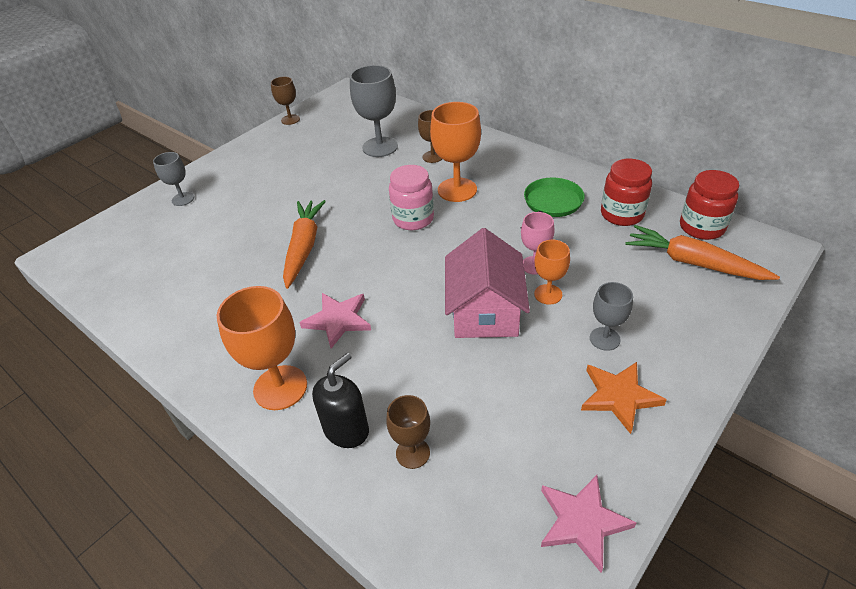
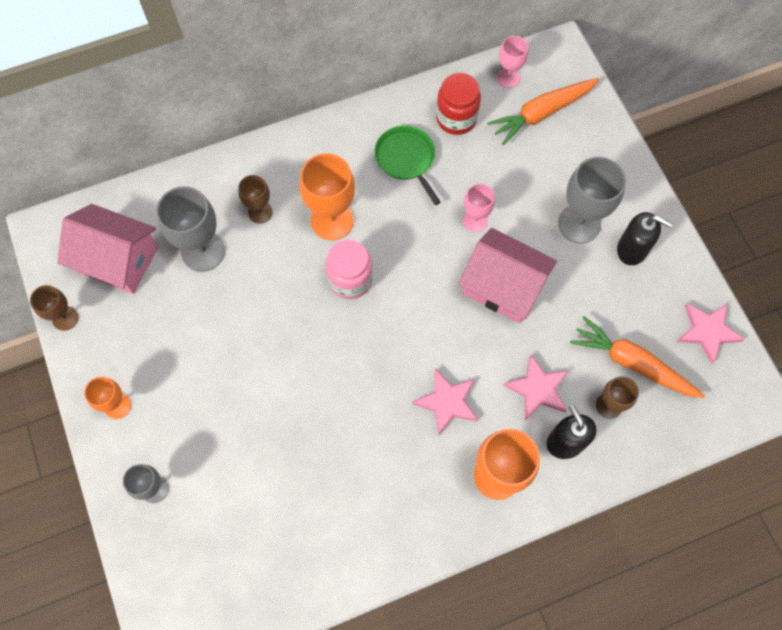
camera: 65 degrees left, 25 degrees up
(304, 247) = (327, 393): orange carrot -> orange carrot (632, 363)
(346, 120) = (118, 259): none -> pink house
(392, 381) = (538, 389): none -> pink star
(548, 294) = (513, 231): orange goblet -> orange goblet (117, 406)
(604, 339) = (579, 224): grey goblet -> grey goblet, size x1.74
(619, 396) = (632, 249): orange star -> black soap dispenser
(701, 227) = (508, 78): red jar -> pink goblet

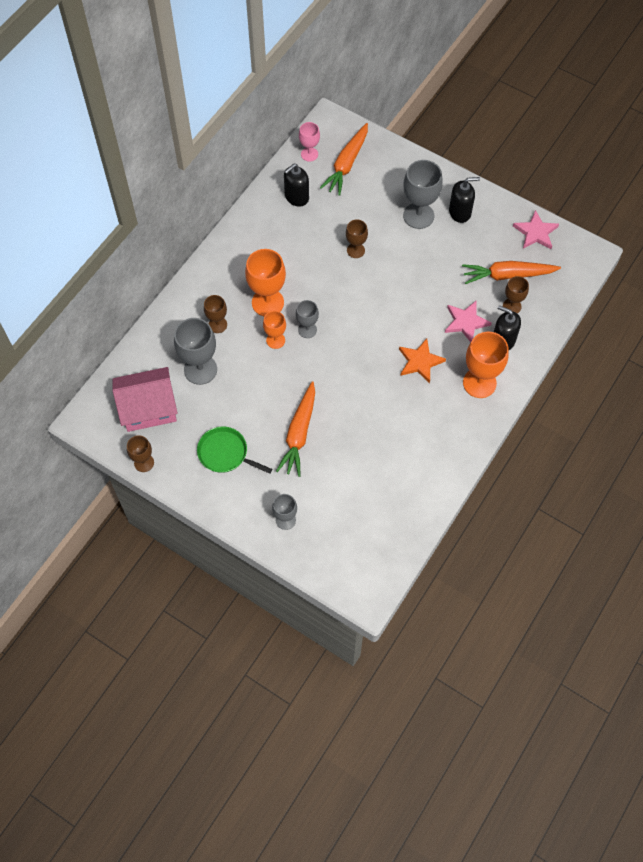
camera: 35 degrees left, 5 degrees down
(117, 406) = (222, 490): orange goblet -> orange goblet (275, 340)
(247, 397) = (299, 434): none -> orange carrot
(350, 280) = (307, 330): pink jar -> grey goblet
(406, 159) = (285, 239): green pan -> green pan (225, 453)
(447, 402) = (420, 362): pink star -> orange star
(456, 118) = (296, 197): red jar -> black soap dispenser
(475, 220) = (355, 250): pink goblet -> brown goblet
(503, 286) = (401, 277): pink house -> none

